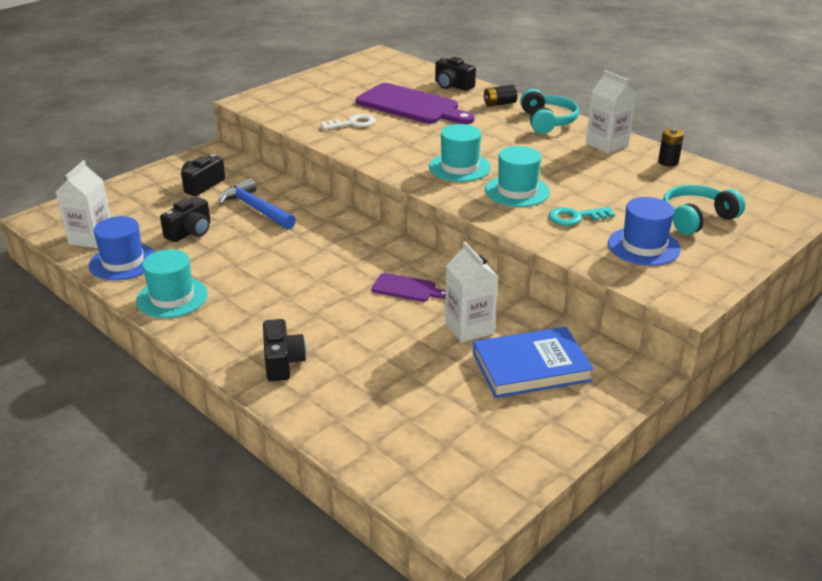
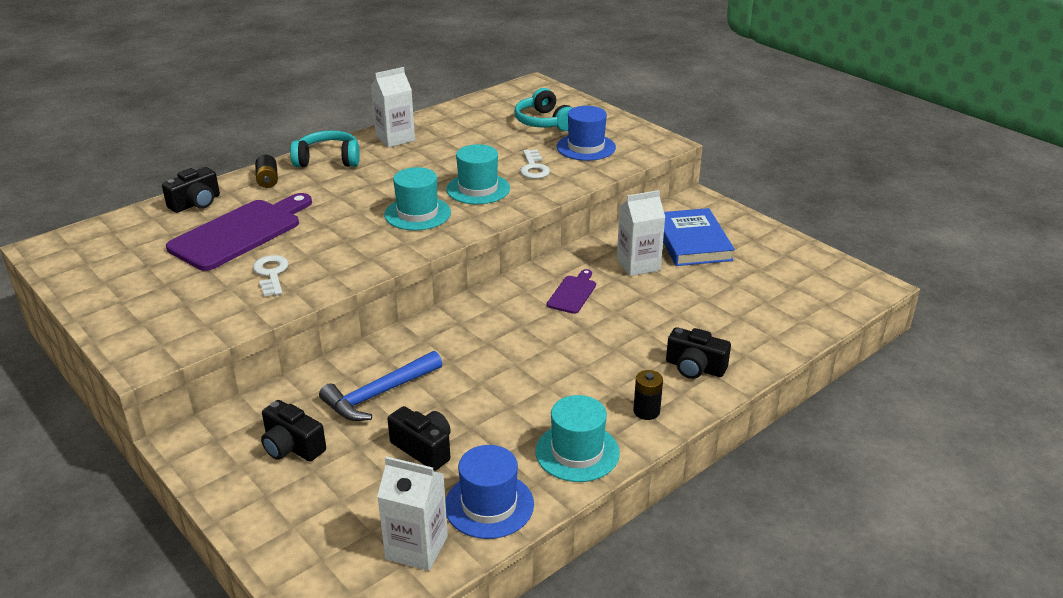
camera: 85 degrees left, 0 degrees up
(282, 362) = (695, 367): black camera -> black camera turned 150 degrees counterclockwise
(575, 217) = (533, 168): turquoise key -> white key
(668, 162) = (441, 118): black battery -> black battery (646, 411)

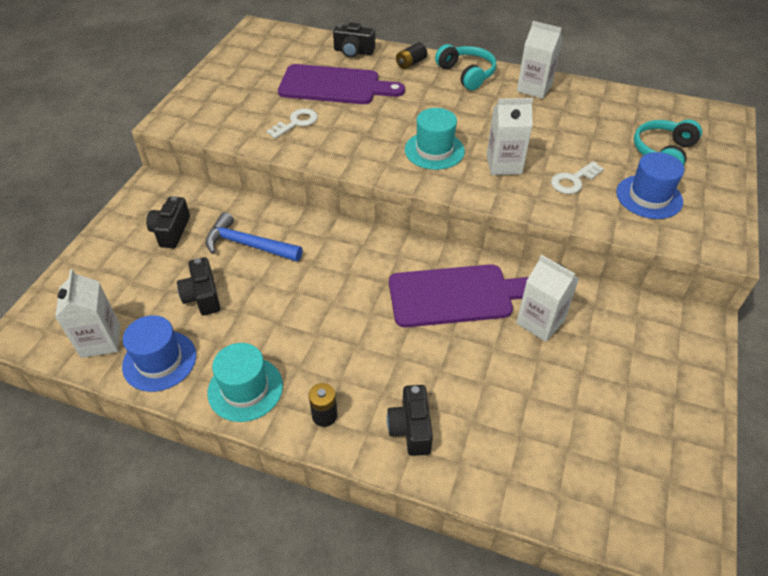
camera: 60 degrees right, 15 degrees up
(424, 448) = (202, 296): black camera -> black camera turned 150 degrees clockwise
(478, 189) = (504, 164): turquoise hat -> white carton
(573, 293) = (456, 295): purple cutting board -> purple cutting board, size x2.05
(692, 242) = (619, 347): blue book -> none

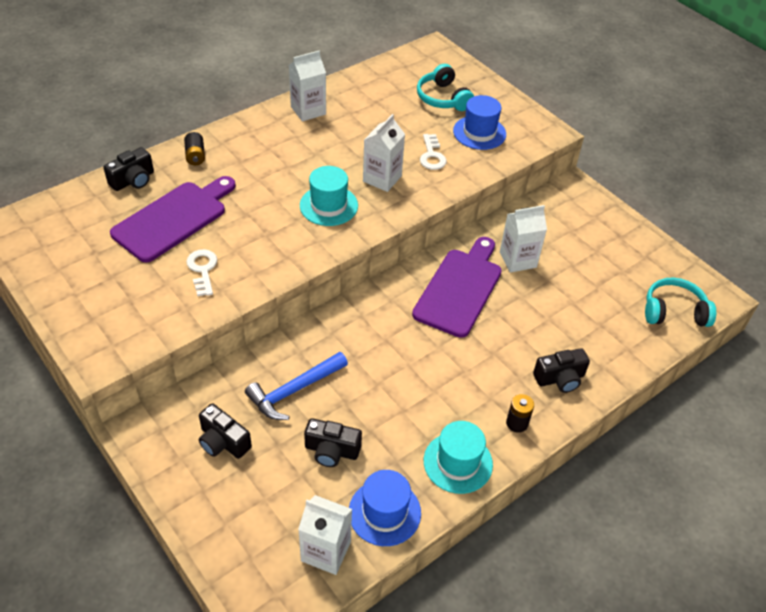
camera: 60 degrees left, 0 degrees up
(411, 428) = (560, 379): black camera -> black camera turned 45 degrees counterclockwise
(466, 74) = (248, 133): turquoise headphones -> turquoise headphones (674, 311)

